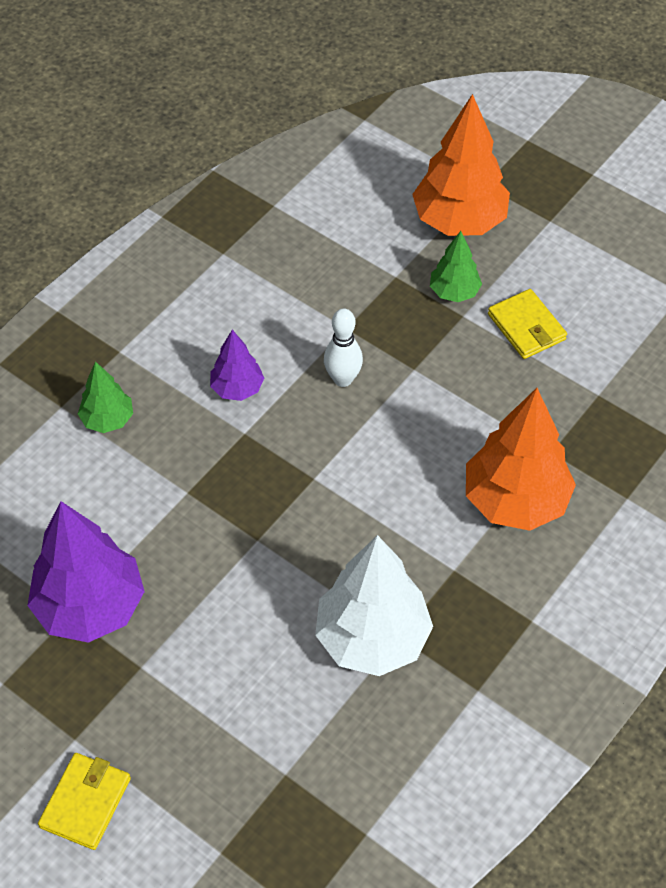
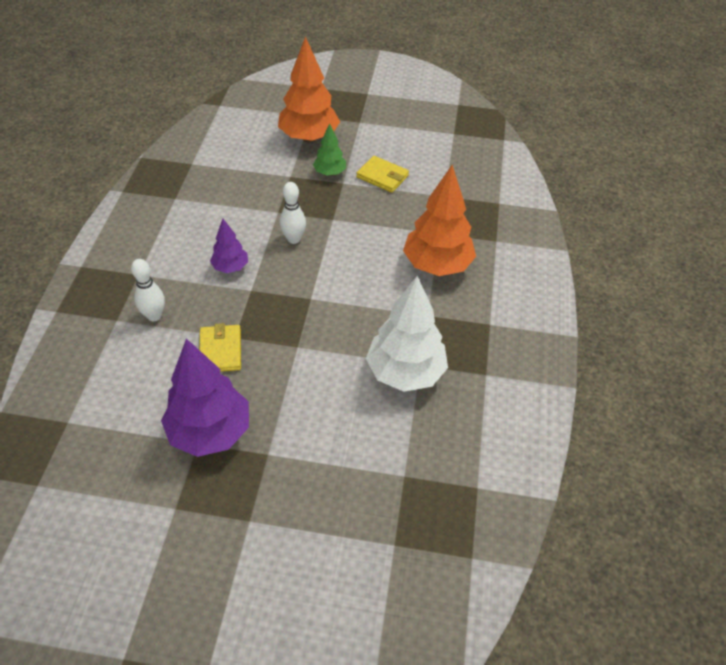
camera: 30 degrees left, 5 degrees down
(85, 803) = (282, 558): yellow wallet -> yellow wallet (220, 351)
(107, 419) = (154, 316): green tree -> white bowling pin

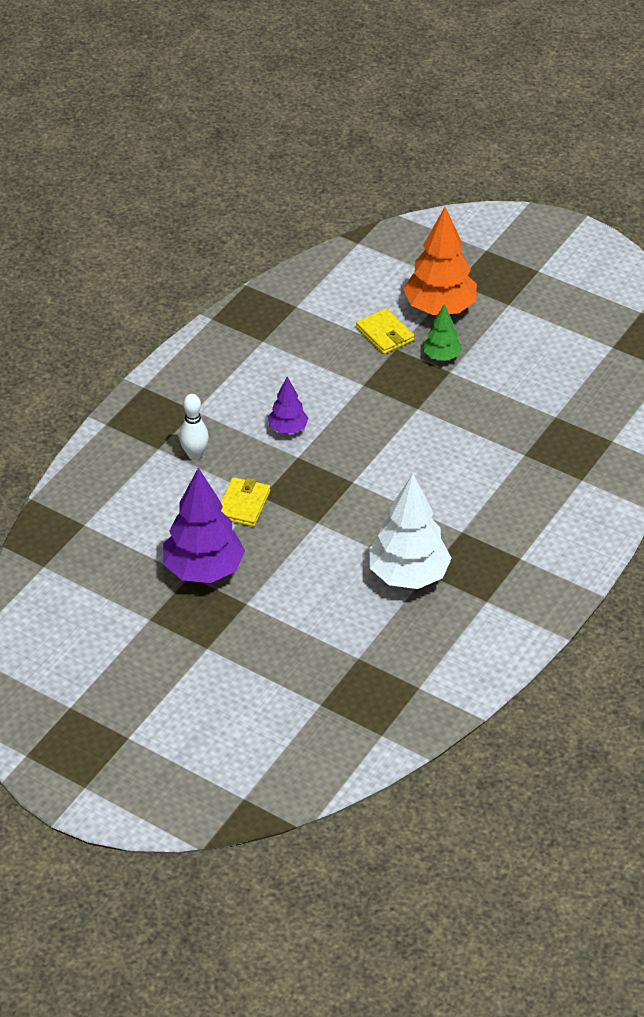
camera: 25 degrees right, 5 degrees down
(293, 239) = (365, 418): white bowling pin -> none
(382, 176) = (498, 376): yellow wallet -> yellow wallet (384, 334)
(437, 265) = (501, 486): orange tree -> none

